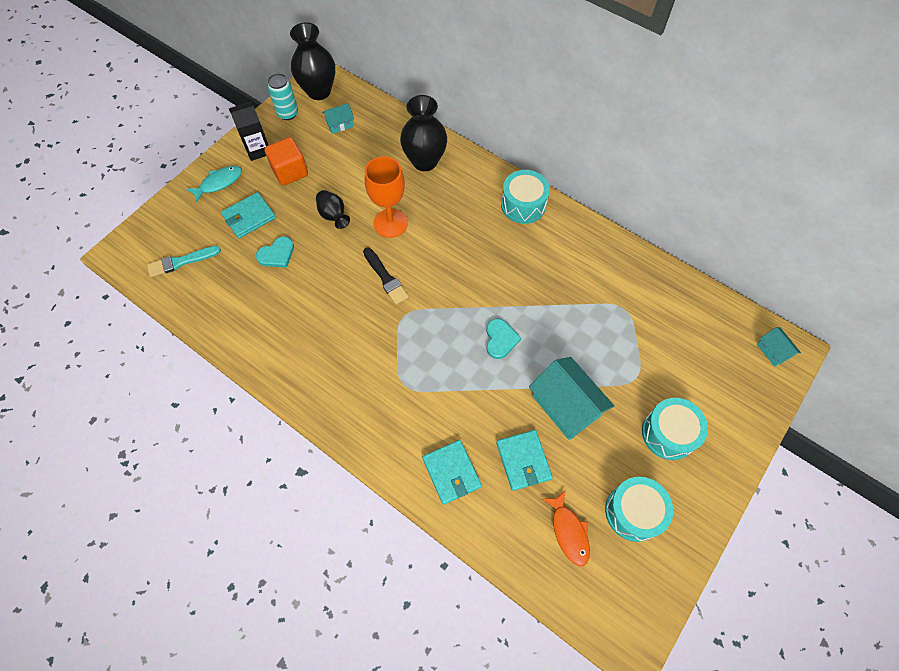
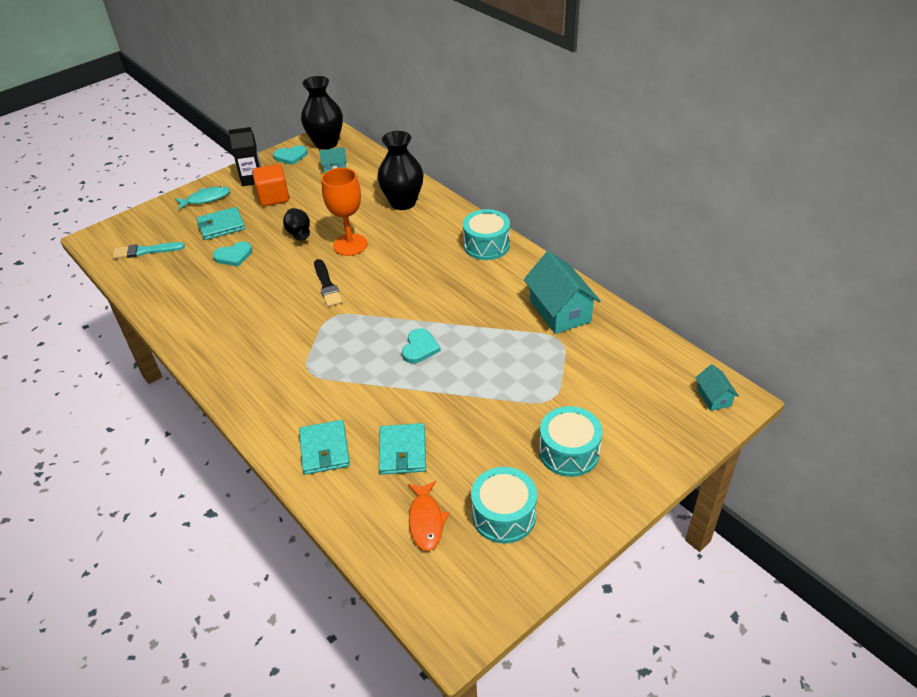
camera: 15 degrees right, 20 degrees down
(288, 113) = (291, 156): turquoise can -> turquoise heart
(566, 406) = (466, 412): turquoise house -> turquoise house (560, 311)

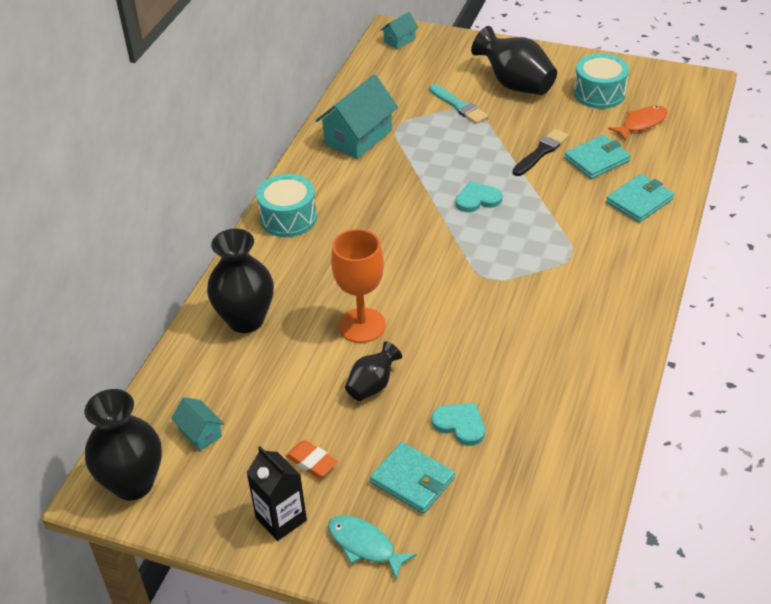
camera: 120 degrees left, 0 degrees up
(145, 251) = (523, 532): turquoise brush -> turquoise brush (459, 106)
(273, 197) = (312, 462): orange cube -> orange eraser
(291, 156) = (193, 508): turquoise heart -> none
(327, 285) = (445, 307): black brush -> black brush (541, 152)
(569, 452) = (515, 84): turquoise drum -> black vase

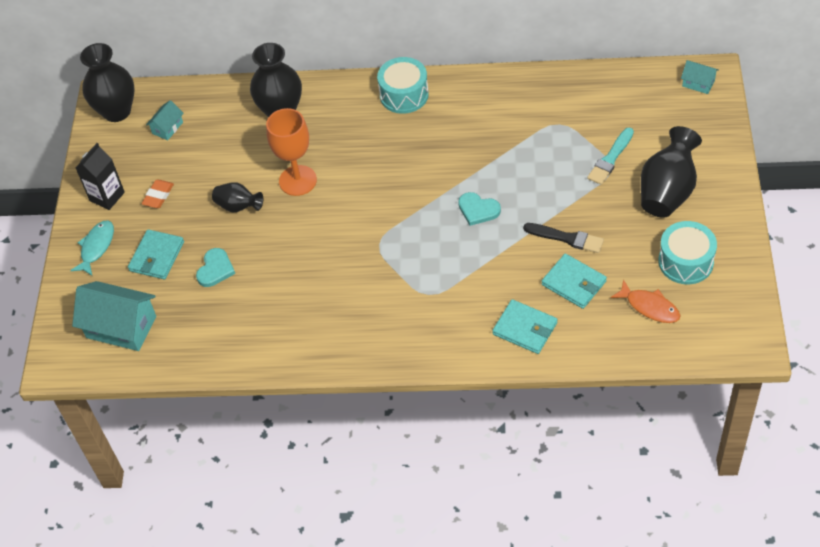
camera: 75 degrees right, 10 degrees up
(358, 137) = (529, 103): turquoise house -> turquoise house (121, 327)
(477, 199) = (478, 210): turquoise heart -> turquoise heart turned 150 degrees clockwise

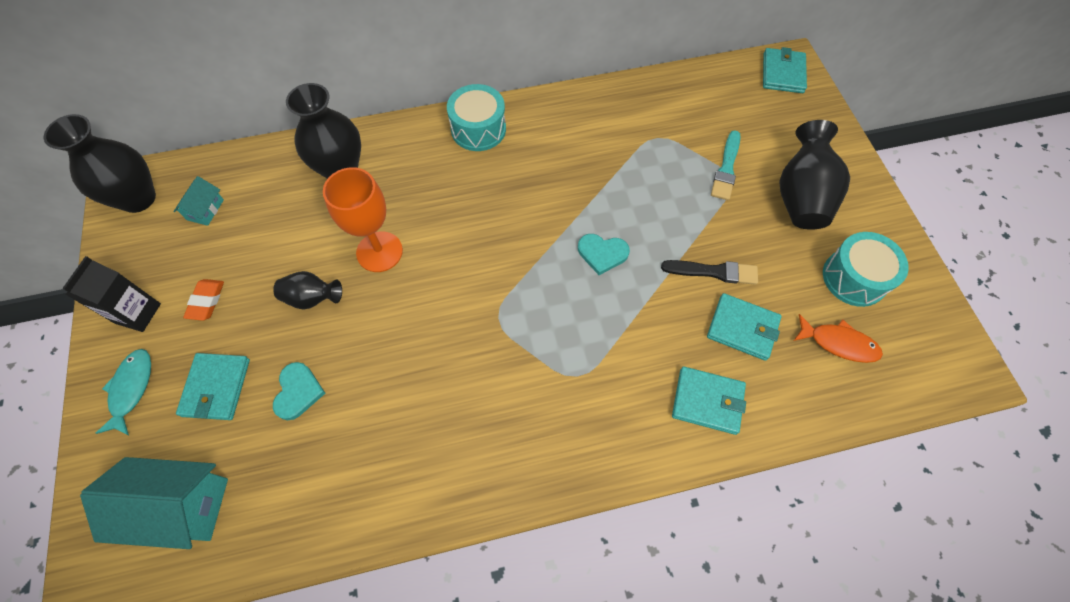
camera: 20 degrees left, 10 degrees up
(698, 83) = (783, 73): turquoise house -> turquoise wallet

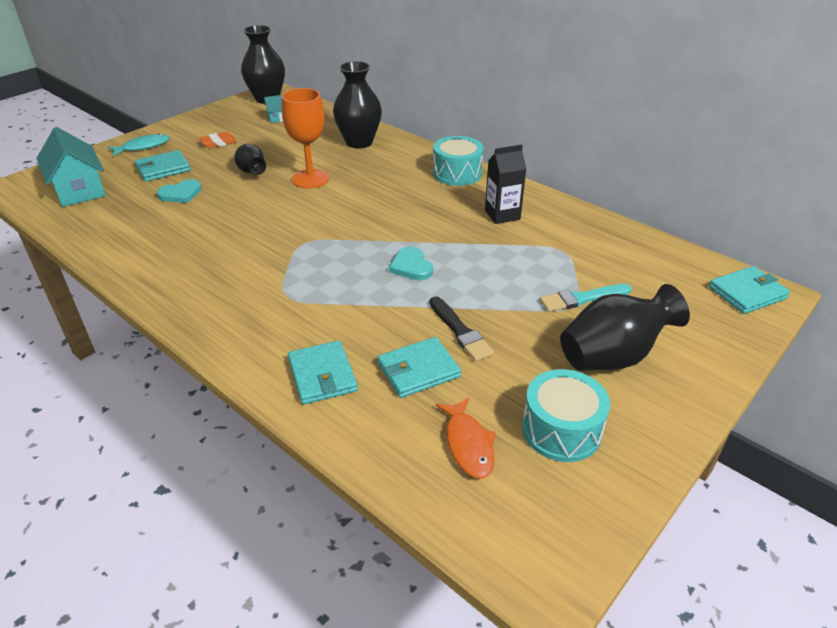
camera: 55 degrees right, 25 degrees down
(138, 313) = (192, 129): black carton -> black carton (502, 215)
(742, 328) = (418, 370): turquoise wallet -> turquoise wallet turned 75 degrees clockwise

